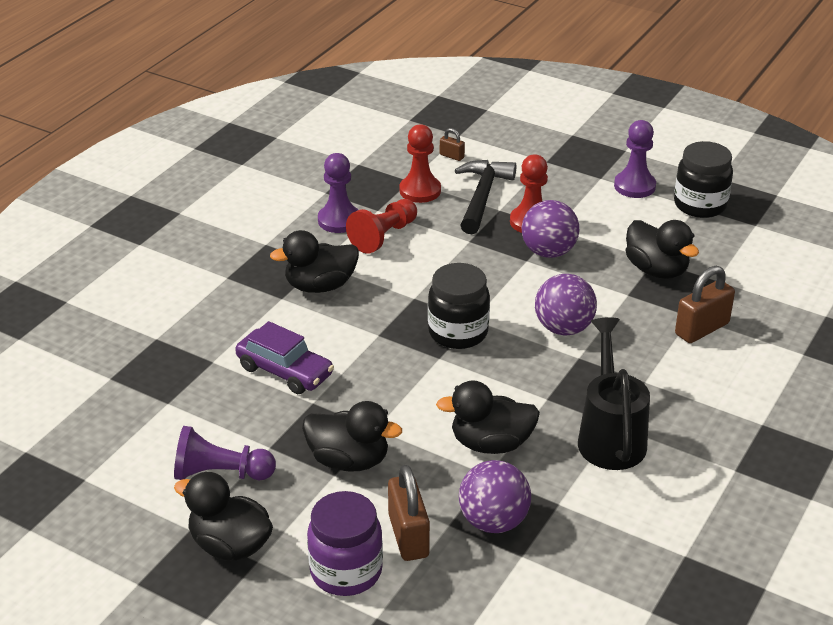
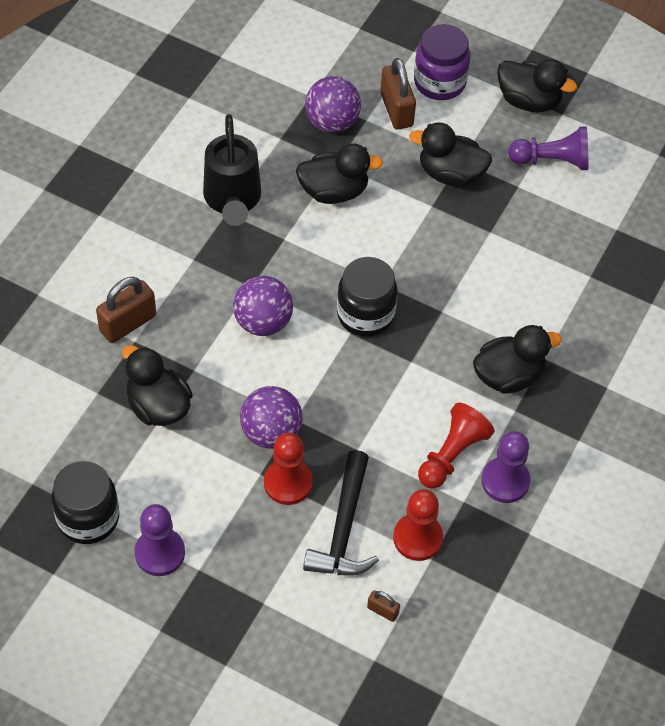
camera: 175 degrees right, 20 degrees up
(285, 371) = (522, 265): purple car -> none

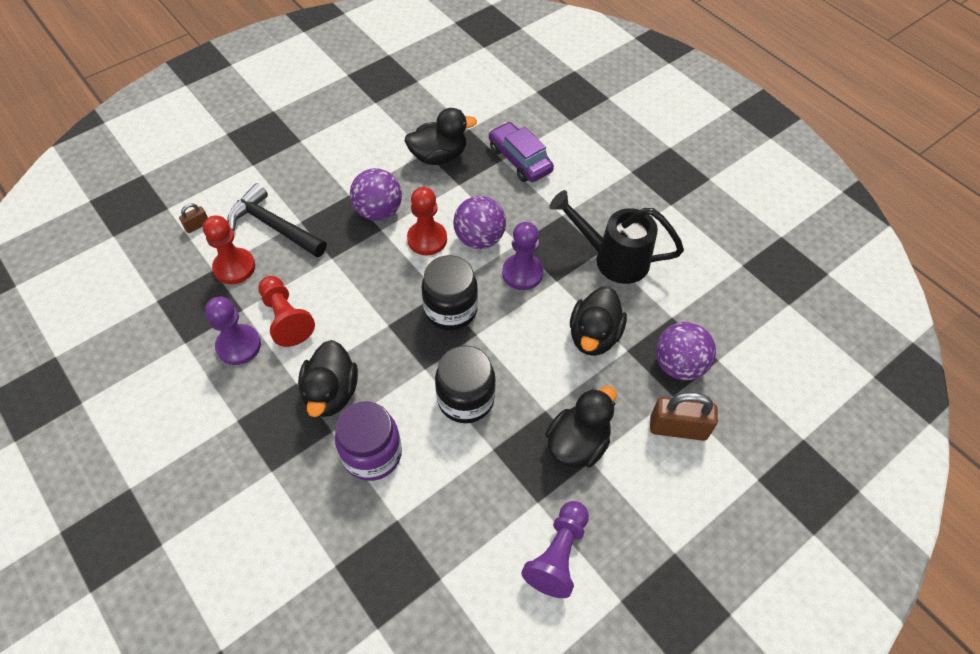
camera: 115 degrees right, 0 degrees up
(88, 518) = (374, 99): black jar -> black jar (465, 399)
(128, 323) = (519, 160): brown padlock -> purple car
(160, 553) = (326, 125): purple pawn -> purple pawn (522, 273)
(288, 483) = (331, 207): red pawn -> red pawn (427, 239)
(439, 82) = (704, 486): purple jar -> purple jar (372, 454)
(529, 101) = (651, 571): black duck -> none

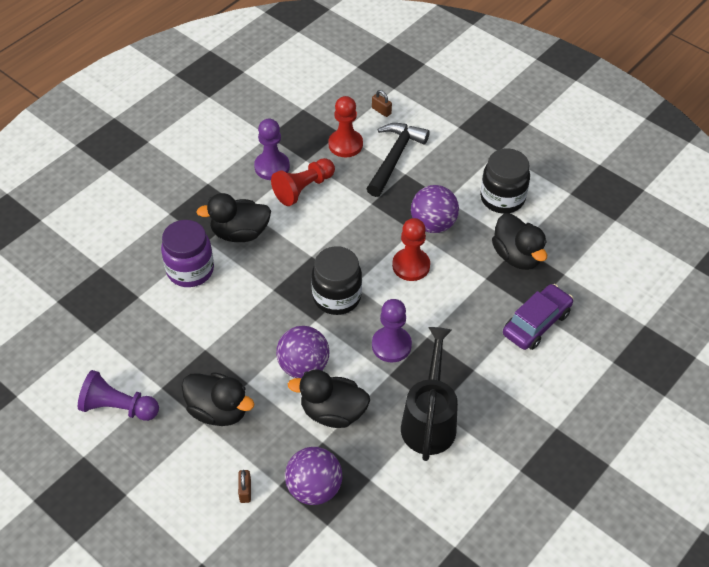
camera: 80 degrees right, 5 degrees down
(465, 399) = (249, 323): black jar -> black jar (502, 198)
(479, 239) = (423, 305): purple ball -> purple ball (303, 366)
(678, 428) = (245, 491): brown padlock -> brown padlock, size x0.50

